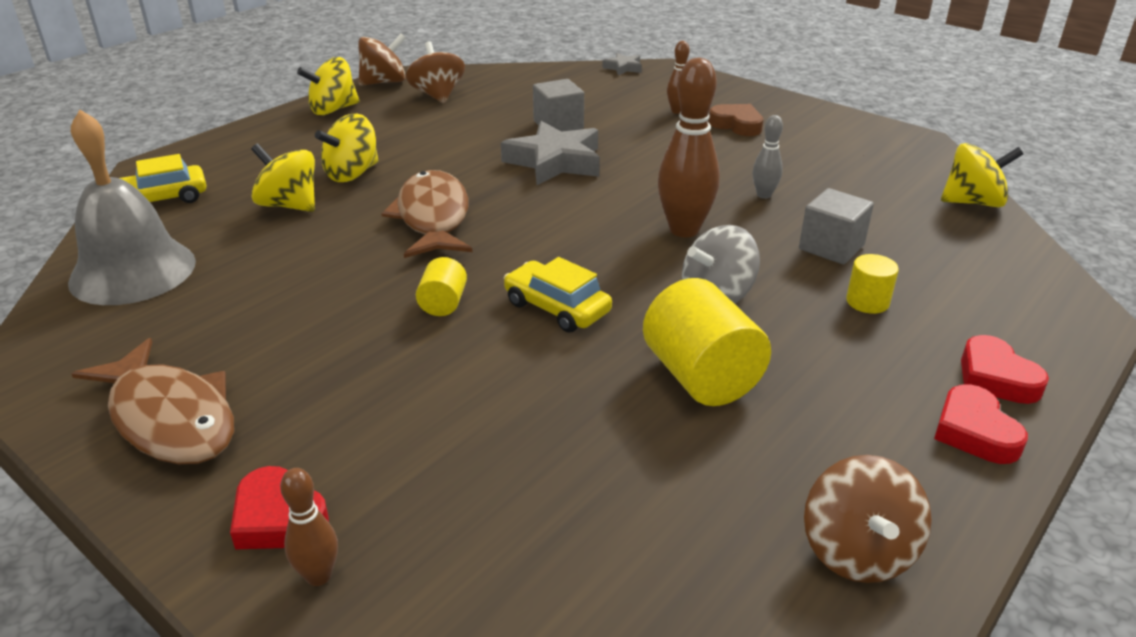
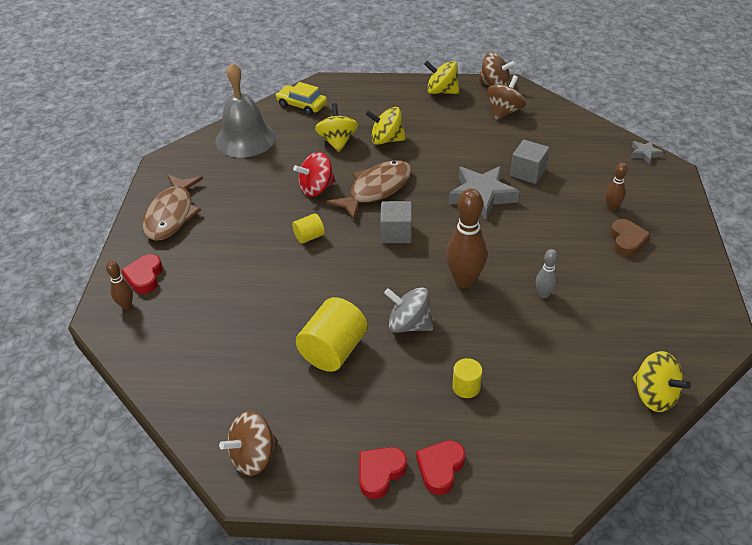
camera: 55 degrees right, 10 degrees up
(354, 258) = (316, 188): none -> red spinning top
(557, 308) = (342, 274): yellow car -> none
(831, 247) = (512, 349): grey cube -> grey cube (396, 233)

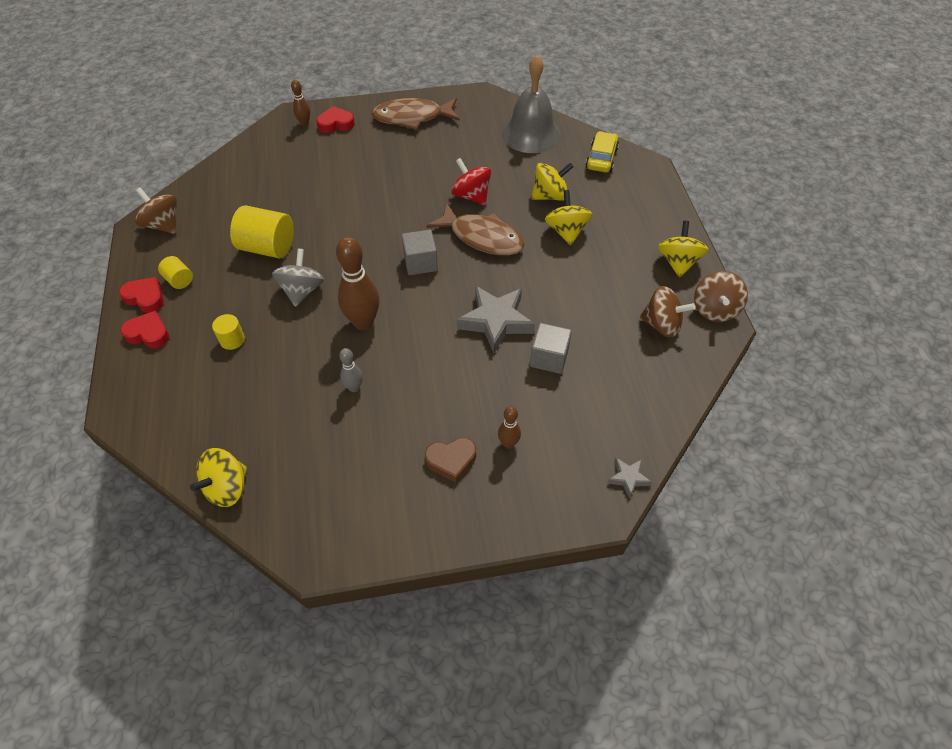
camera: 75 degrees right, 10 degrees up
(309, 237) = (402, 205): yellow cylinder -> yellow cylinder (179, 280)

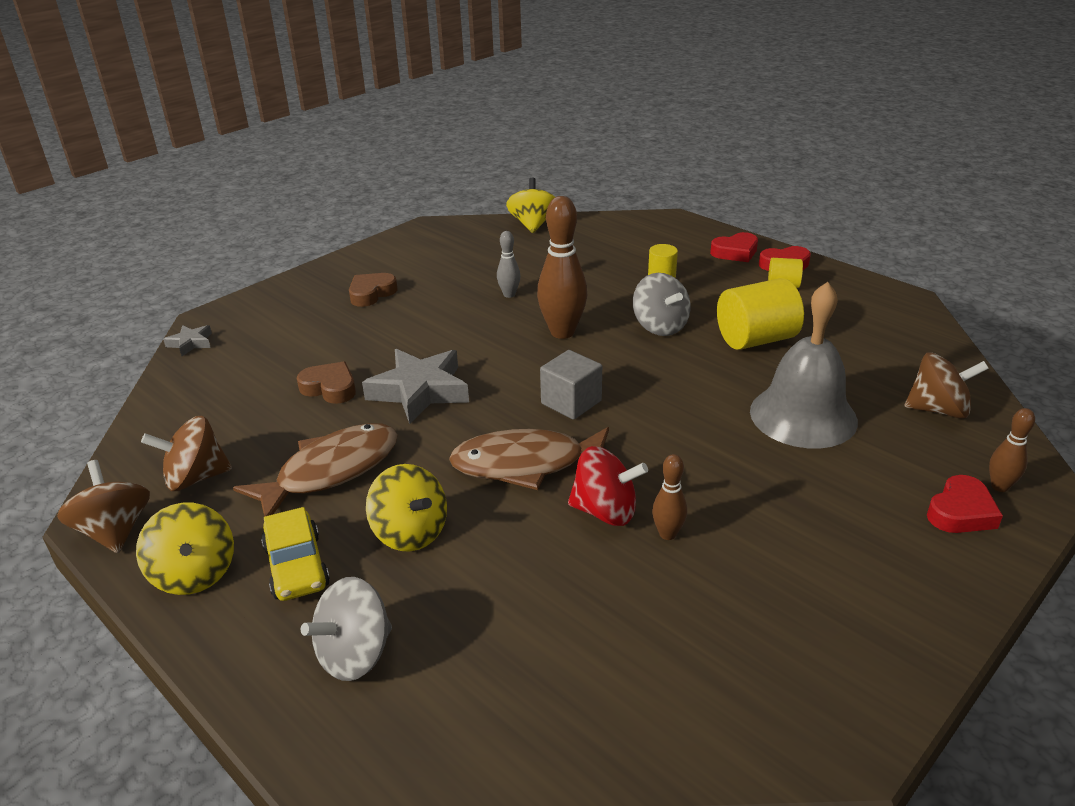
camera: 145 degrees right, 20 degrees down
(163, 225) = (890, 309): brown spinning top -> brown spinning top (938, 410)
(412, 117) = (878, 596): brown fish -> brown fish (331, 471)
(508, 443) = (326, 319): brown bowling pin -> brown bowling pin (667, 534)
(531, 133) = (635, 694): grey bell -> grey bell (803, 415)
(549, 358) = (330, 388): grey cube -> brown heart
(550, 196) = (482, 577): yellow spinning top -> none
(601, 158) = (443, 716): yellow car -> yellow car (297, 566)
(621, 193) = (355, 654): none -> grey spinning top

